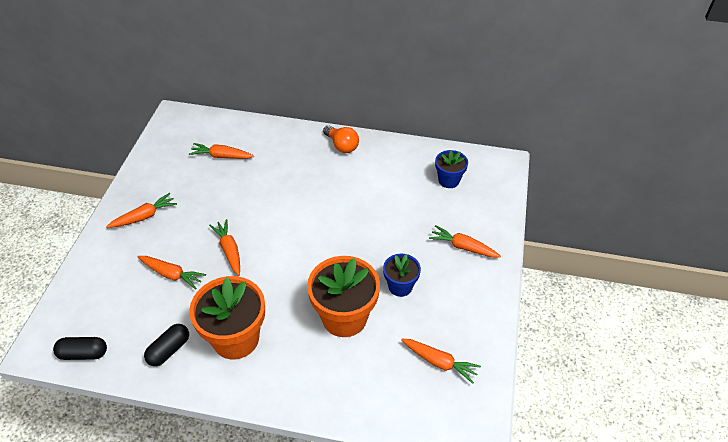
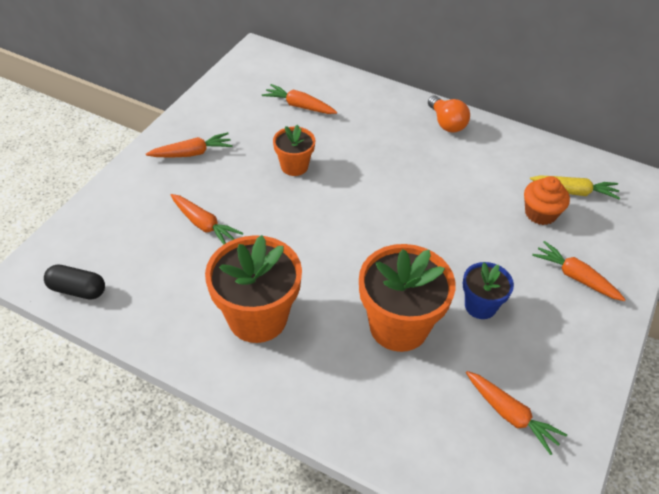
camera: 15 degrees right, 0 degrees up
(169, 350) = (175, 311): black capsule -> none
(229, 250) = (278, 213): orange carrot -> none
(231, 208) = (294, 166): none -> orange flower pot
(428, 203) = (540, 213): none -> orange cupcake
(448, 180) = (574, 191): blue flower pot -> yellow carrot

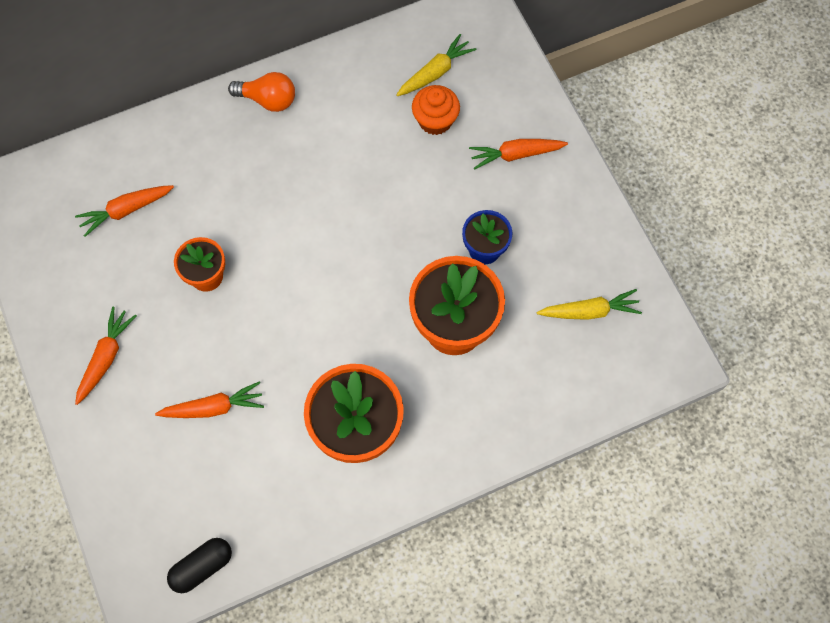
camera: 50 degrees left, 20 degrees up
(510, 415) = (589, 311): orange carrot -> yellow carrot

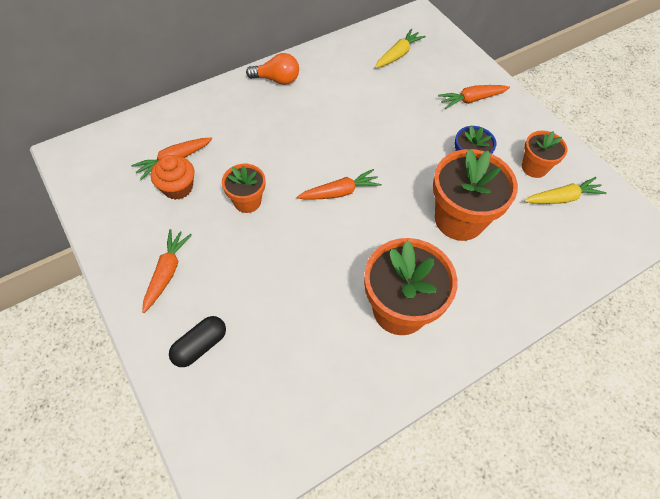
camera: 10 degrees left, 10 degrees down
(202, 567) = (279, 450): black capsule -> black capsule (200, 346)
(214, 407) = (269, 303): orange carrot -> orange carrot (340, 192)
(435, 120) = (406, 83): orange cupcake -> orange cupcake (177, 188)
(567, 265) = (534, 167): none -> orange flower pot

